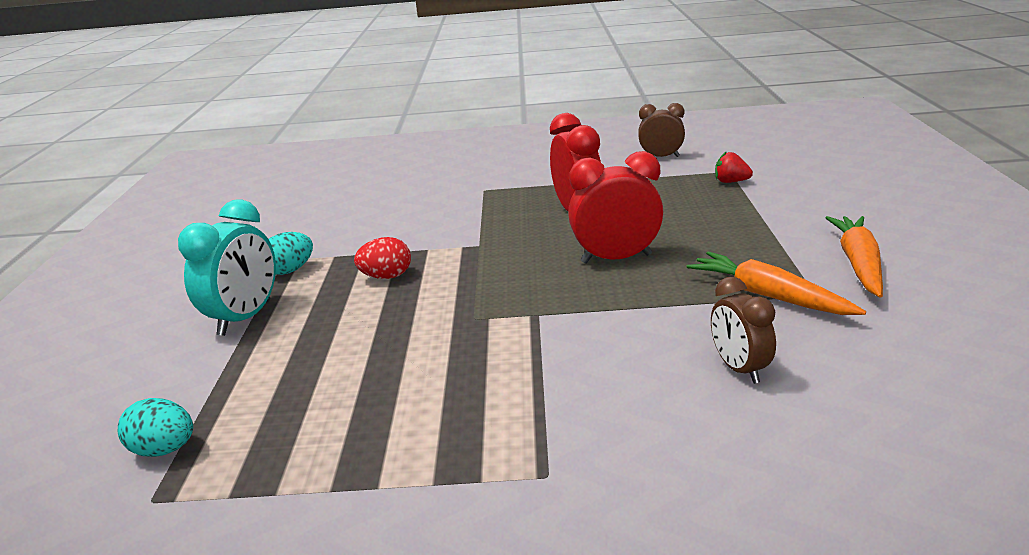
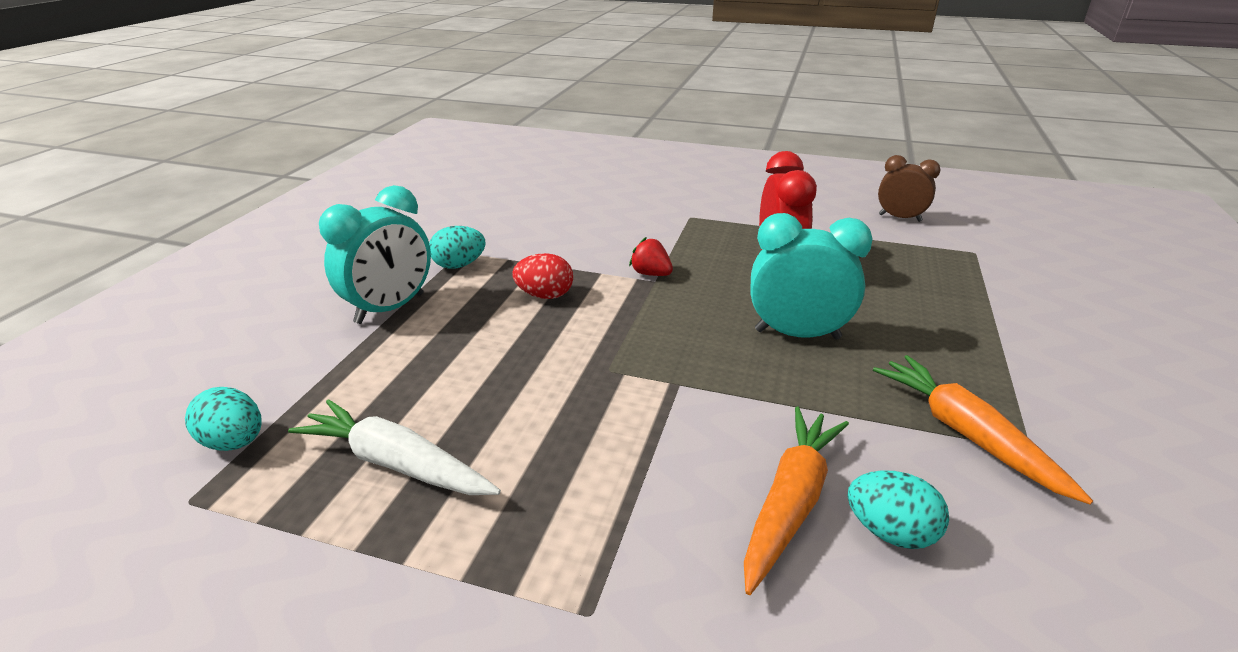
camera: 15 degrees right, 5 degrees up
(328, 426) = (396, 463): none -> white carrot
(616, 258) = (797, 334): red clock -> turquoise clock
(731, 182) = (972, 266): red strawberry -> red strawberry (651, 274)
(739, 369) = (890, 532): brown clock -> turquoise egg
(858, 263) = (1105, 419): orange carrot -> orange carrot (790, 502)

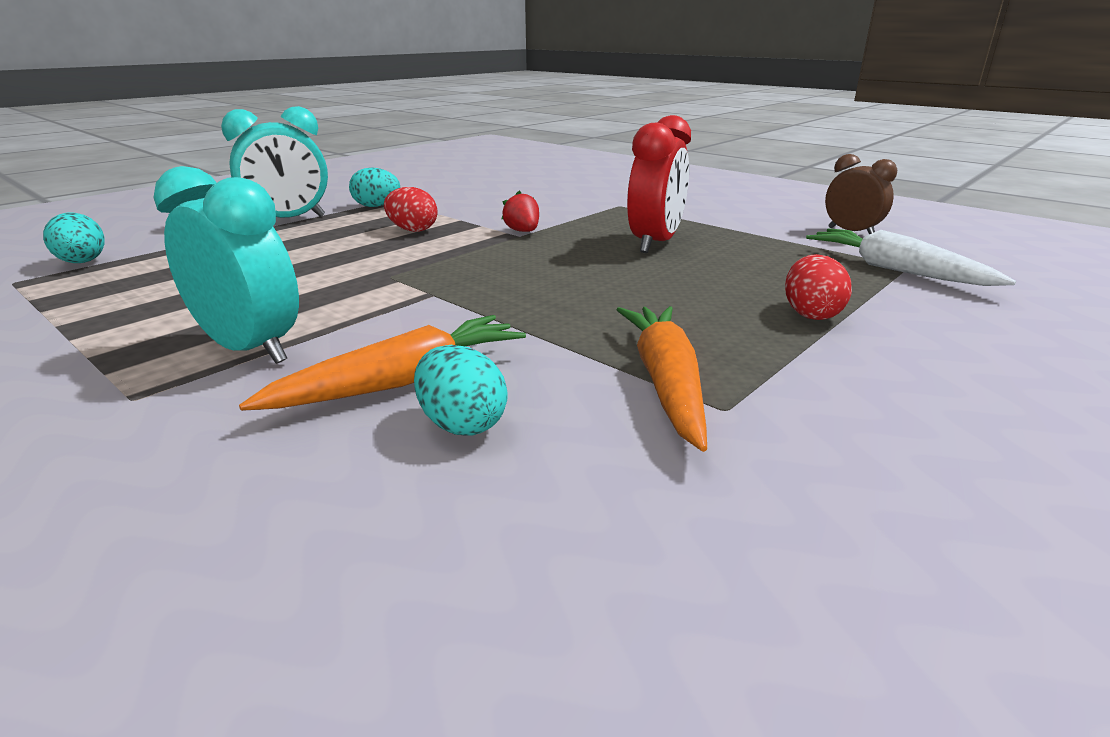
camera: 25 degrees right, 5 degrees down
(396, 463) = (154, 292): white carrot -> white carrot (895, 270)
(797, 334) = (598, 286): turquoise clock -> turquoise clock (250, 349)
(973, 326) = (811, 314): none -> red egg

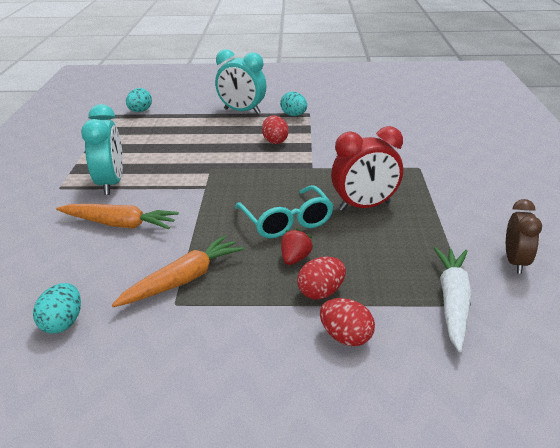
camera: 50 degrees right, 5 degrees up
(461, 424) = (101, 251): turquoise egg -> turquoise egg (63, 323)
(523, 231) = (320, 165): red strawberry -> red strawberry (295, 259)
(619, 281) = (287, 221): none -> turquoise glasses
(922, 331) = (346, 337): none -> red egg

